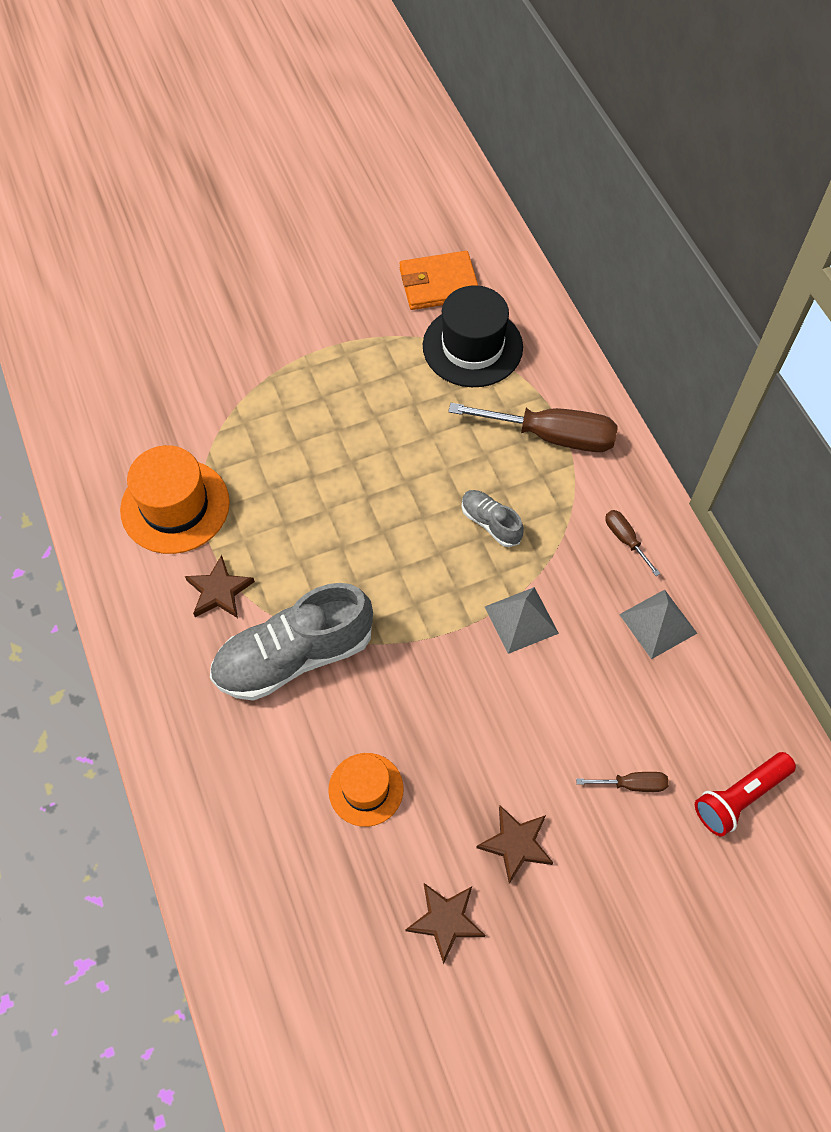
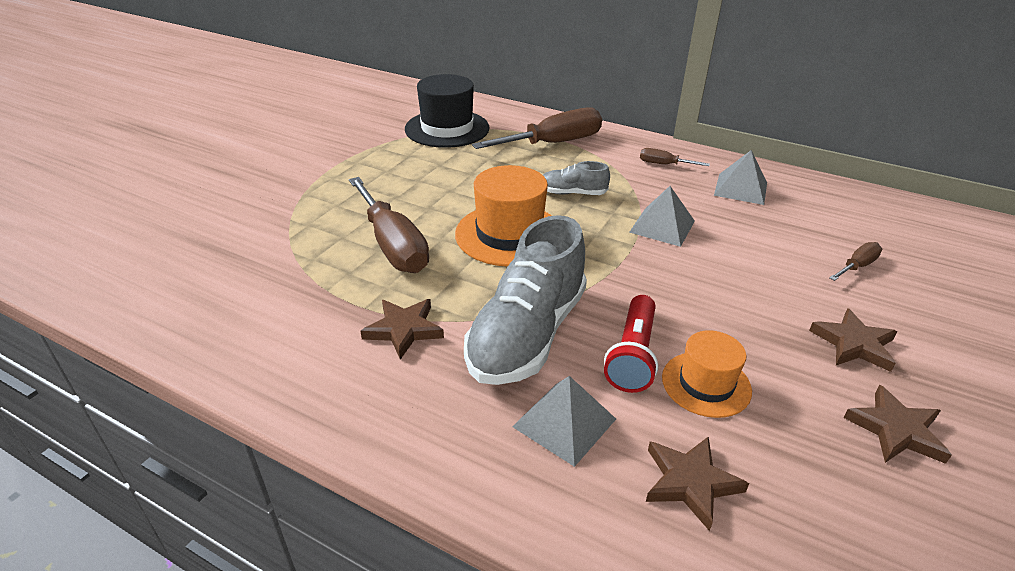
camera: 40 degrees left, 25 degrees down
(175, 506) = (295, 298): orange hat -> orange hat (509, 234)
(245, 745) = (564, 422): none -> grey pyramid
(272, 843) = (690, 482): none -> brown star
(285, 492) = (392, 245): none -> brown screwdriver
(439, 284) = (387, 113): orange wallet -> none
(739, 797) = (914, 237): red flashlight -> red flashlight (632, 355)

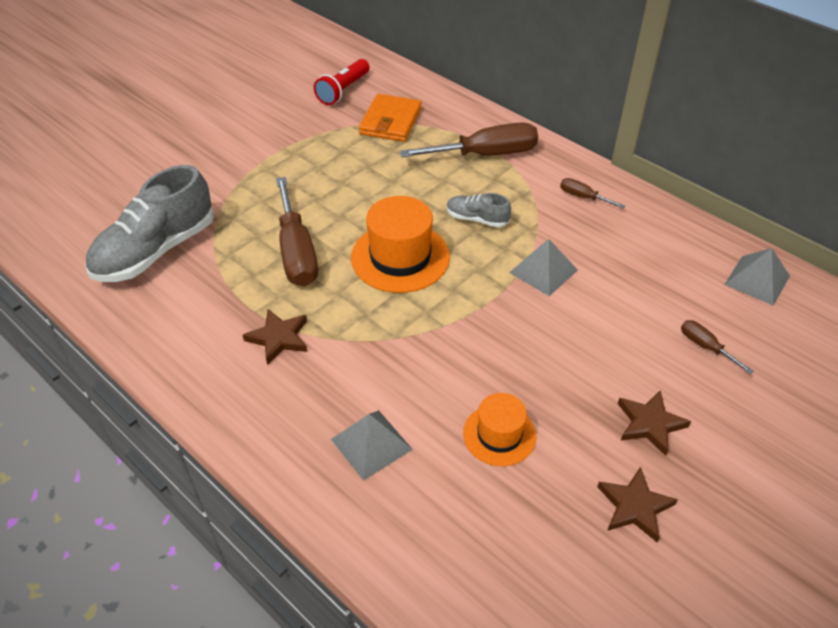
camera: 15 degrees right, 10 degrees up
(447, 129) = (390, 121): black hat -> orange wallet
(527, 334) = (374, 361): grey shoe -> grey shoe (156, 251)
(632, 355) = (452, 397): red flashlight -> red flashlight (343, 90)
(690, 482) = (444, 511): brown star -> none
(741, 188) = (644, 239): grey pyramid -> grey pyramid (757, 280)
(857, 266) = (705, 347): brown screwdriver -> brown screwdriver turned 105 degrees counterclockwise

